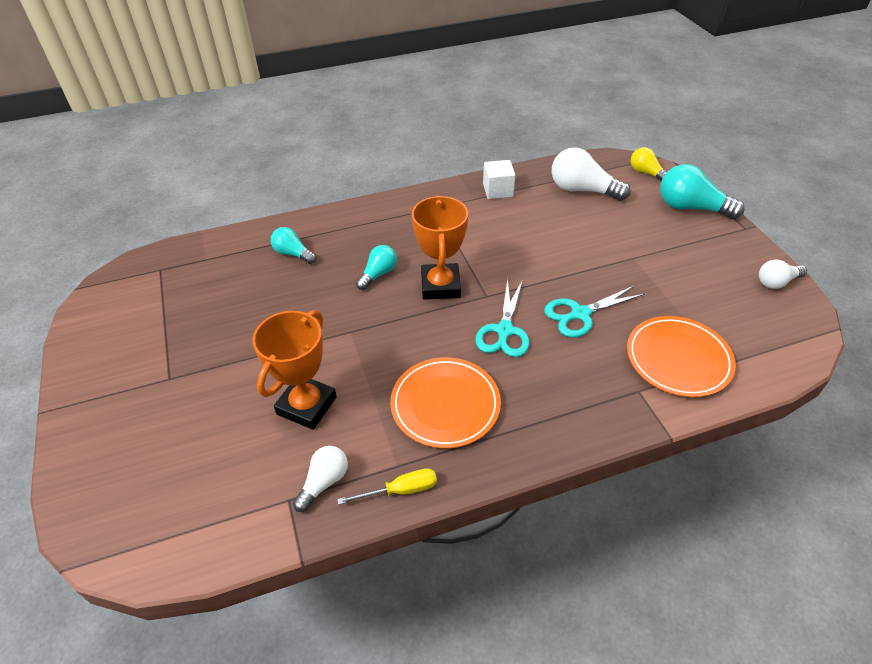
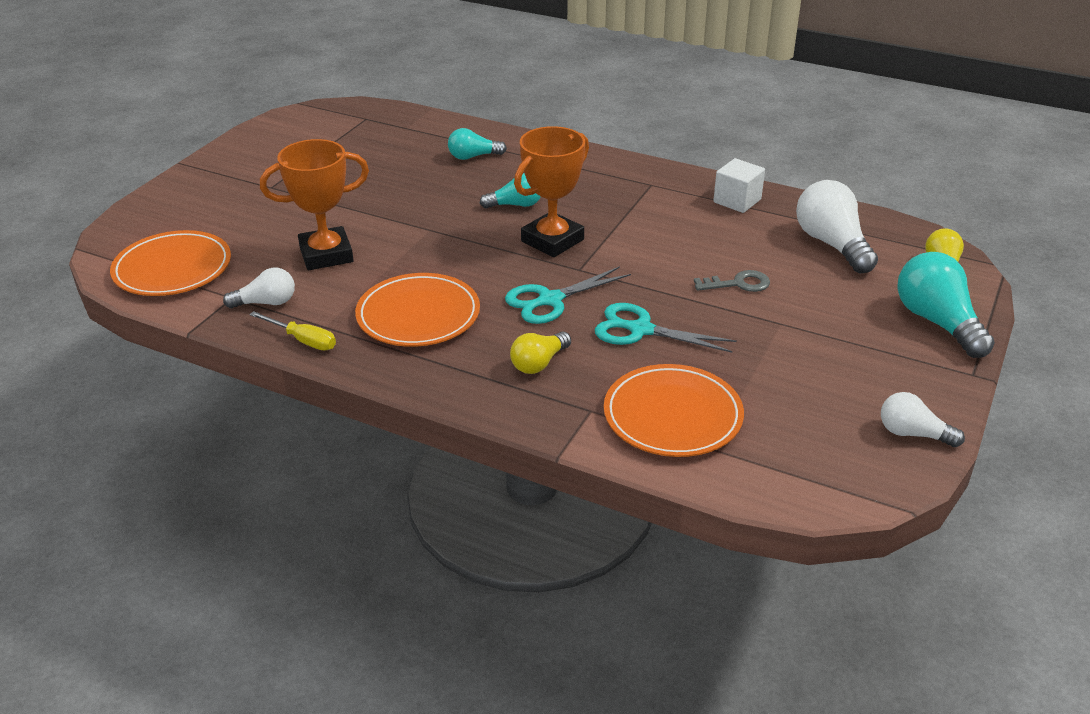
camera: 45 degrees right, 10 degrees down
(196, 515) = (173, 269): none -> orange plate
(293, 254) = (473, 156): turquoise light bulb -> turquoise light bulb turned 90 degrees counterclockwise
(566, 381) = (539, 363): none -> yellow light bulb
(579, 246) = (738, 284): none -> grey key

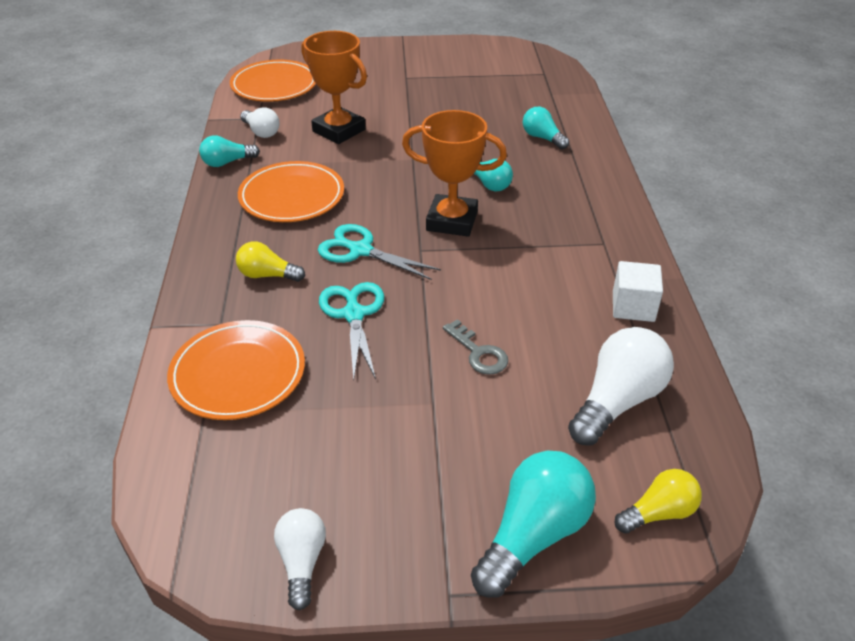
camera: 60 degrees right, 5 degrees up
(303, 340) = (227, 162): yellow screwdriver -> turquoise light bulb

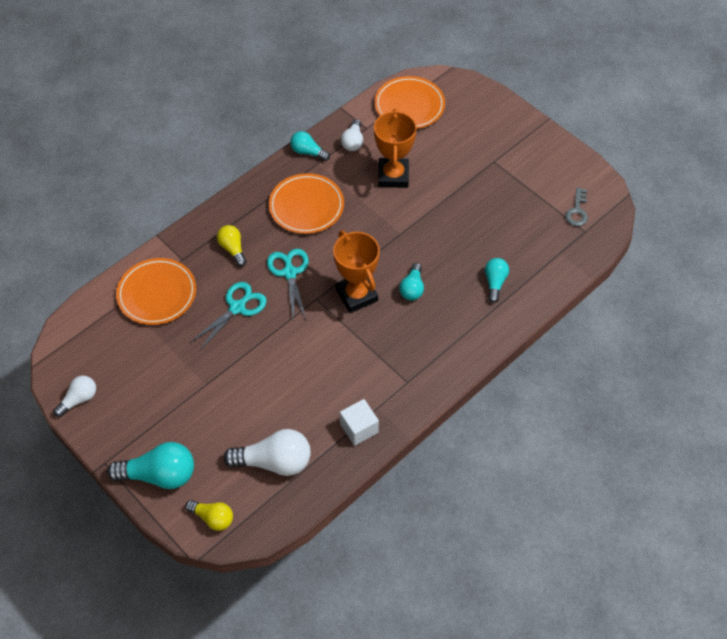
camera: 50 degrees right, 15 degrees up
(478, 352) = (257, 380): grey key -> grey key (577, 211)

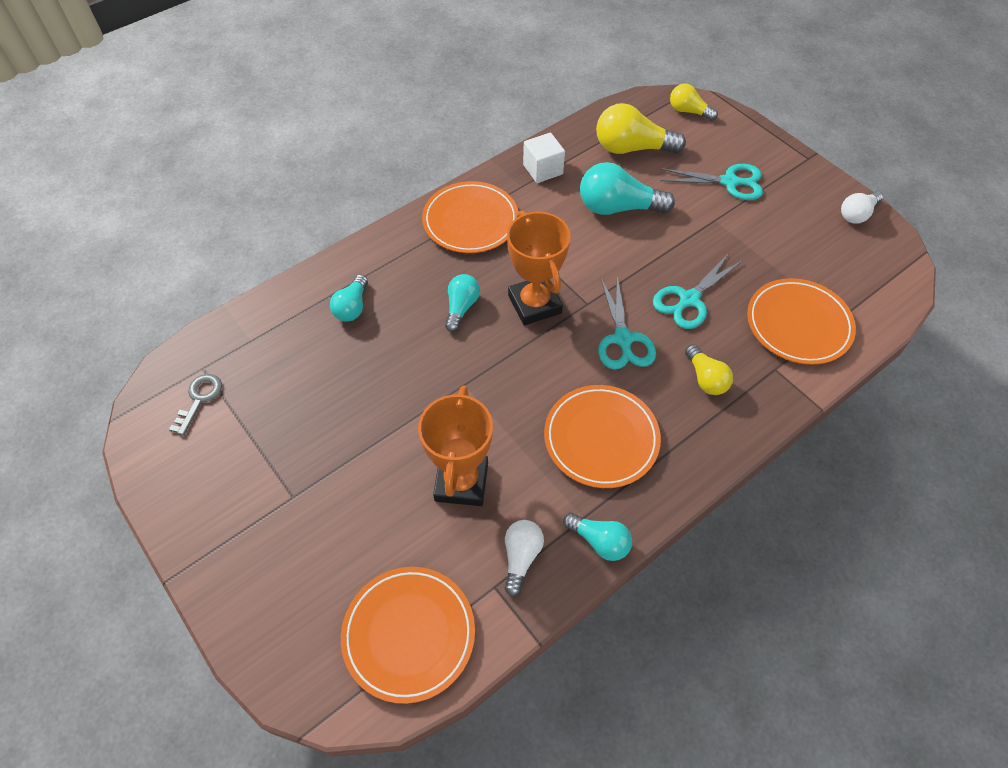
camera: 175 degrees left, 0 degrees up
(159, 475) = (748, 145): turquoise light bulb -> turquoise light bulb (618, 208)
(186, 427) = (729, 182): none -> turquoise scissors
(274, 461) = (632, 148): white light bulb -> yellow light bulb
(417, 367) = (470, 221): none -> orange plate

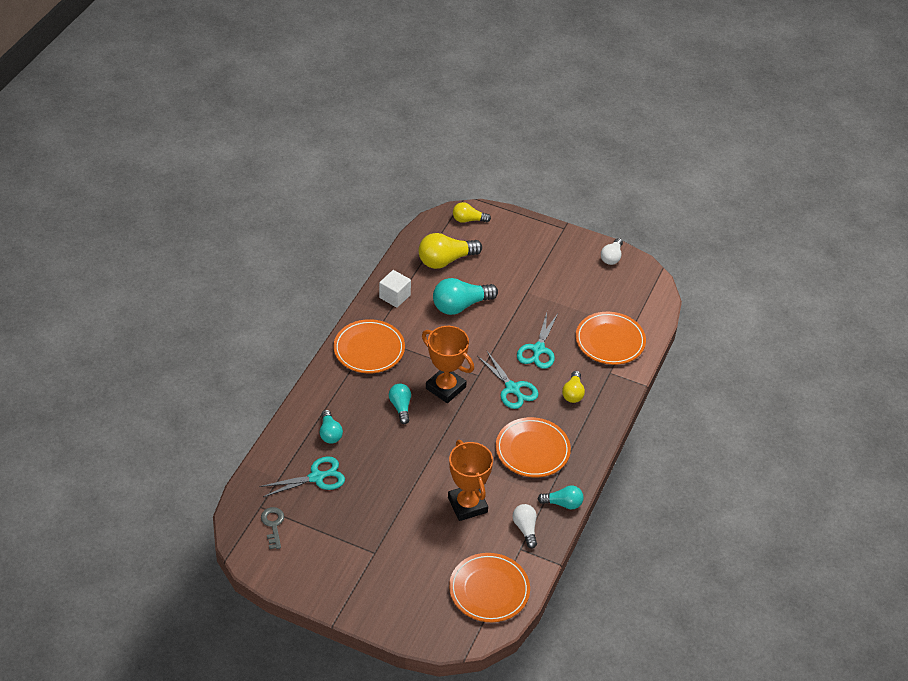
camera: 30 degrees left, 10 degrees down
(705, 378) = (573, 393): yellow light bulb -> yellow light bulb turned 60 degrees clockwise
(729, 182) = (522, 263): turquoise scissors -> turquoise scissors (316, 477)

